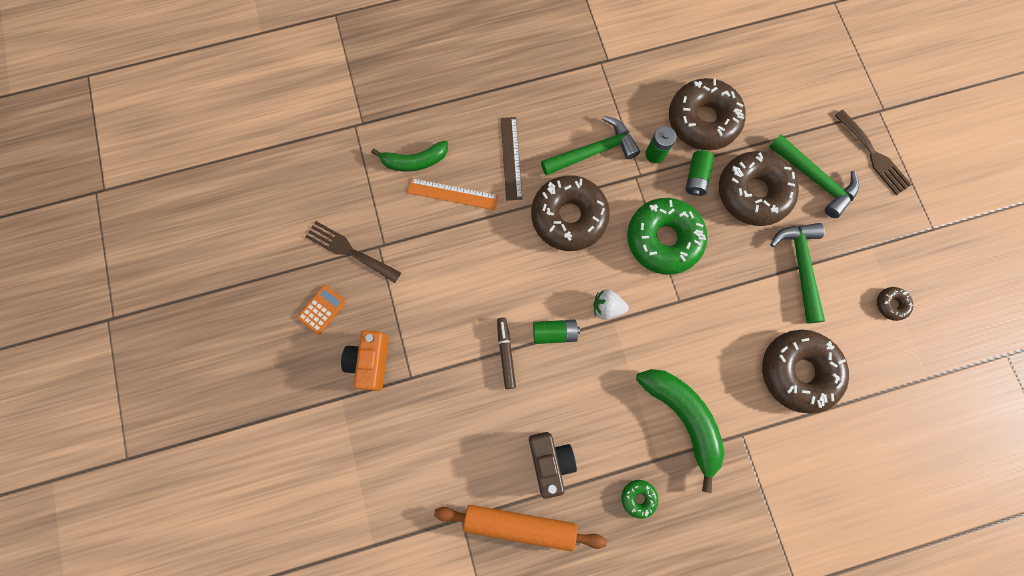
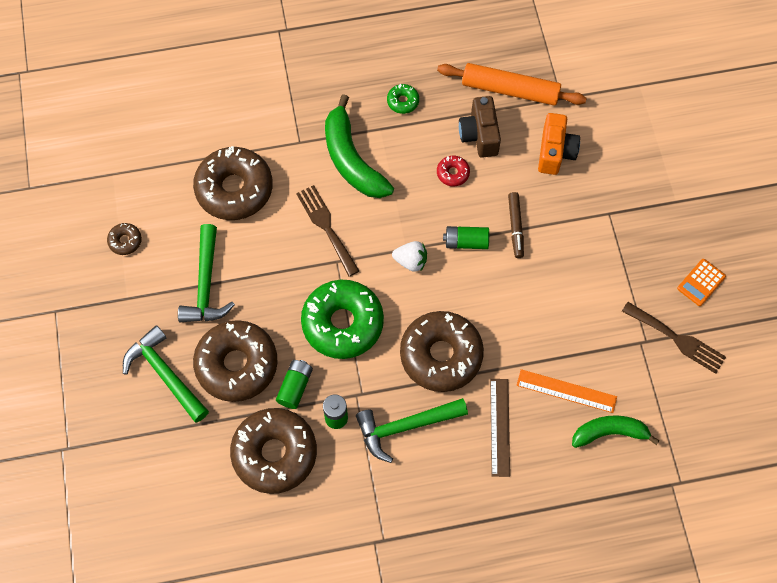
camera: 175 degrees left, 10 degrees down
(370, 361) = (649, 230): orange camera -> orange camera (555, 152)
(574, 410) = (453, 173): none -> red donut
(873, 155) = (92, 396): brown fork -> brown fork (326, 227)

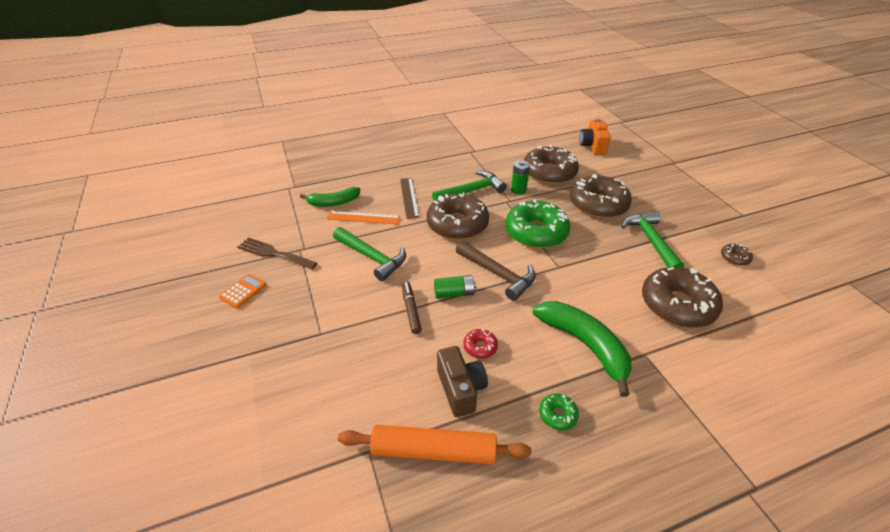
camera: 170 degrees right, 25 degrees down
(165, 374) = (641, 195): green hammer -> green hammer (372, 257)
(295, 387) = (552, 199): green battery -> none
(326, 227) = (580, 288): brown fork -> none
(411, 261) = (498, 274): white strawberry -> brown hammer
(555, 152) = (375, 383): orange camera -> orange camera (592, 146)

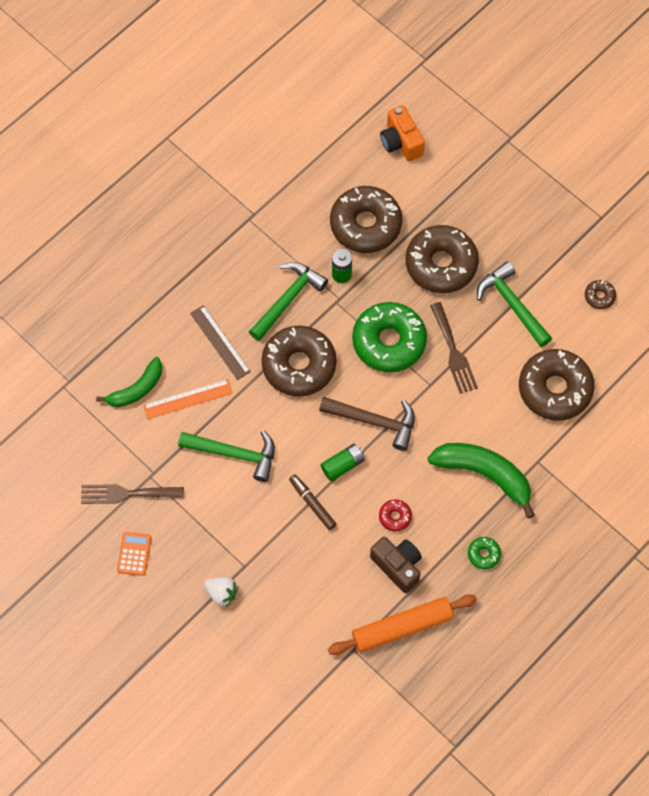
camera: 25 degrees left, 25 degrees up
(285, 346) = (222, 593): none -> white strawberry
(588, 253) = (453, 352): none -> brown fork

